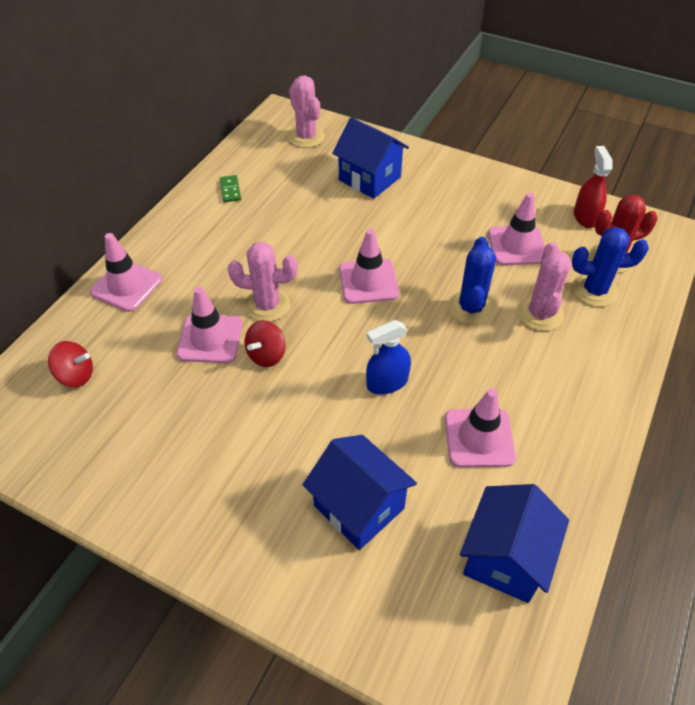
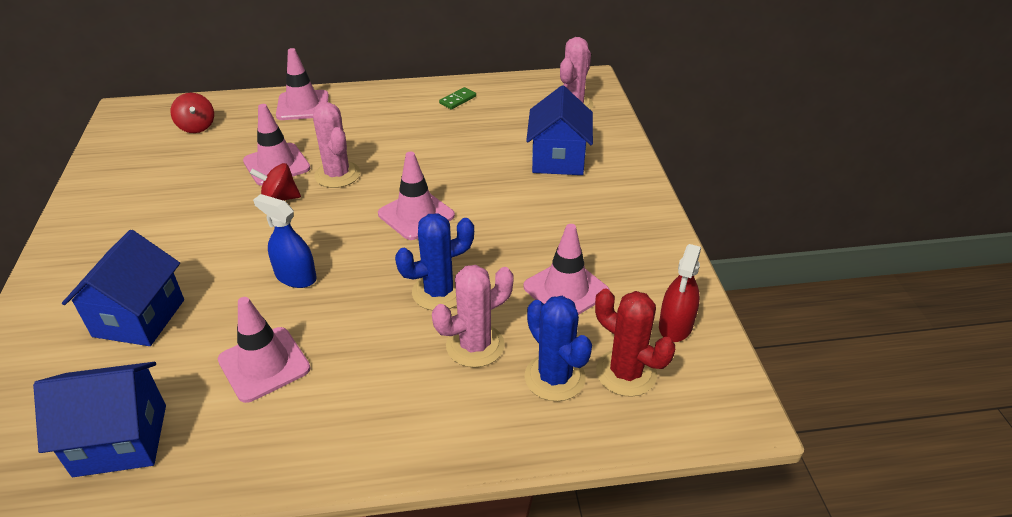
camera: 55 degrees right, 10 degrees down
(585, 217) = (675, 326): red spray bottle -> red spray bottle turned 150 degrees clockwise

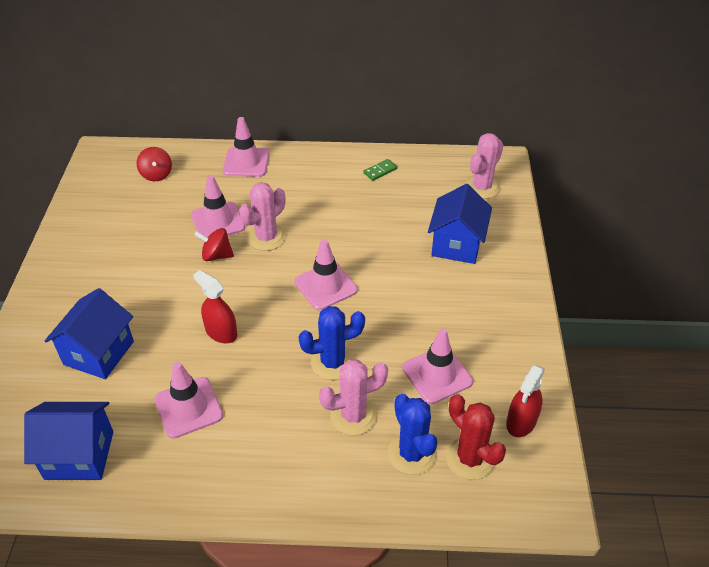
camera: 10 degrees right, 5 degrees up
(295, 277) = (221, 332): blue spray bottle -> red spray bottle
(337, 175) = (266, 237): pink cactus -> pink cactus turned 60 degrees clockwise

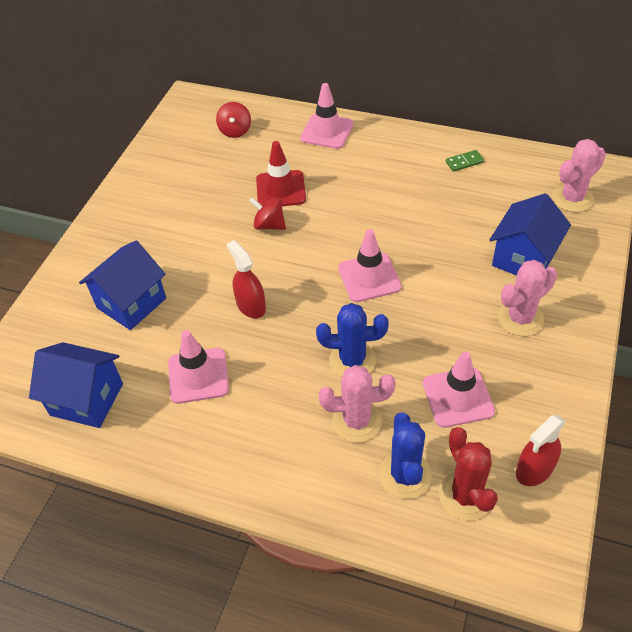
camera: 20 degrees right, 5 degrees up
(218, 221) = (280, 189): pink traffic cone -> red traffic cone
(266, 237) = (324, 215): pink cactus -> pink cactus (520, 318)

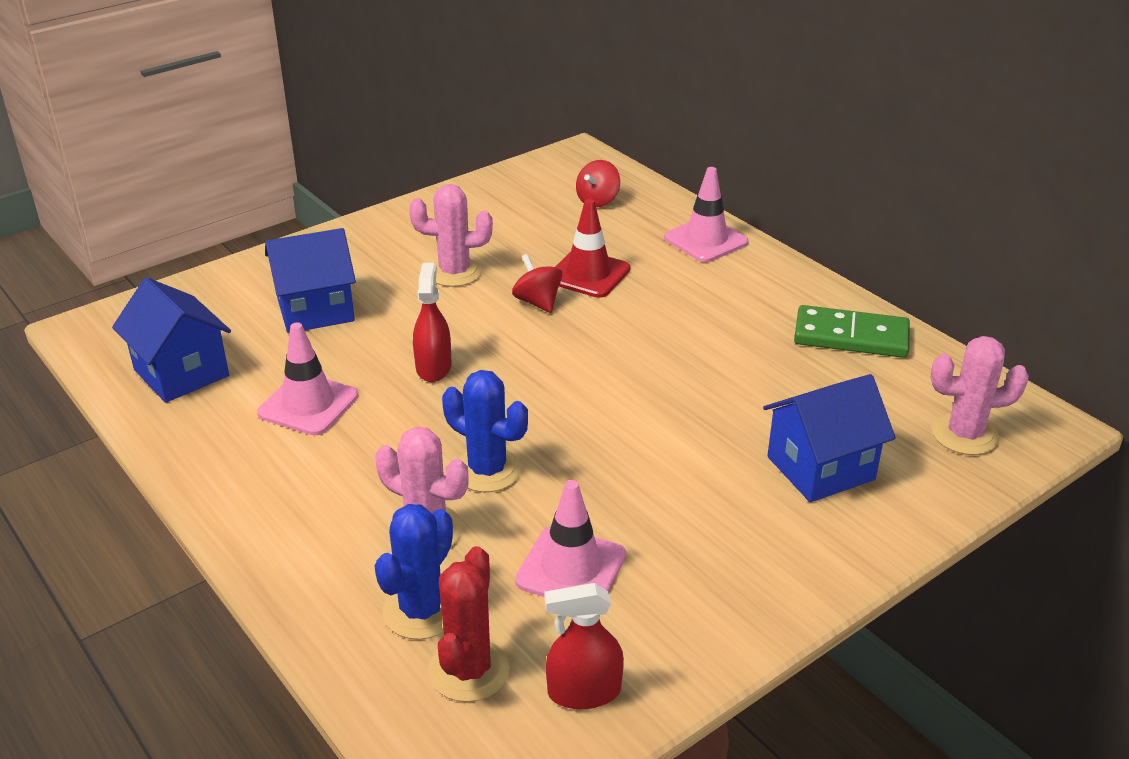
camera: 30 degrees right, 15 degrees down
(369, 277) = (597, 400): pink traffic cone -> none
(464, 162) = (851, 336): green domino -> green domino, size x2.08
(520, 318) = (744, 528): pink cactus -> pink cactus (454, 272)

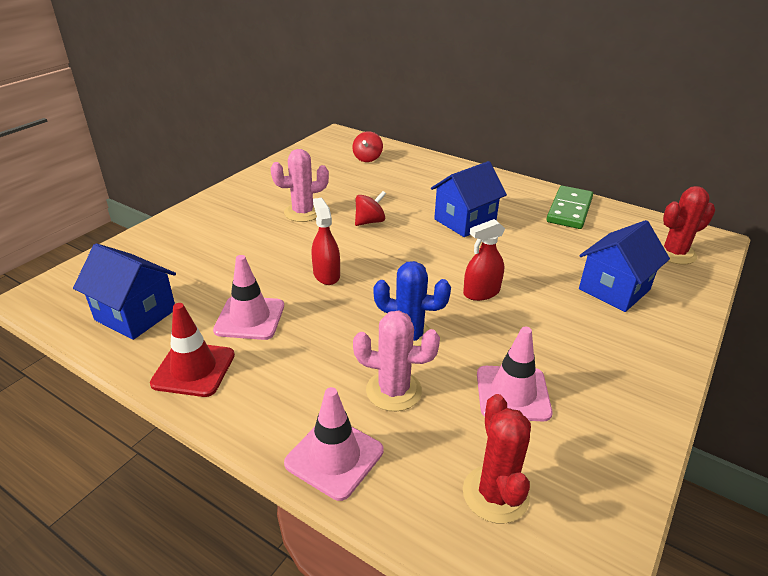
camera: 20 degrees left, 0 degrees up
(315, 310) = (218, 252): blue house -> blue house (464, 221)
(421, 611) = (429, 455): blue cactus -> none
(537, 302) = (370, 221): red spinning top -> red spinning top turned 105 degrees clockwise
(584, 692) = (588, 486): red spray bottle -> red spray bottle (481, 292)
(588, 274) = (390, 200): red traffic cone -> red traffic cone (193, 369)
(706, 240) = (447, 171): pink traffic cone -> pink traffic cone (334, 457)
(851, 336) = (569, 210): green domino -> green domino turned 60 degrees counterclockwise
(964, 434) = (674, 253): pink cactus -> red cactus

